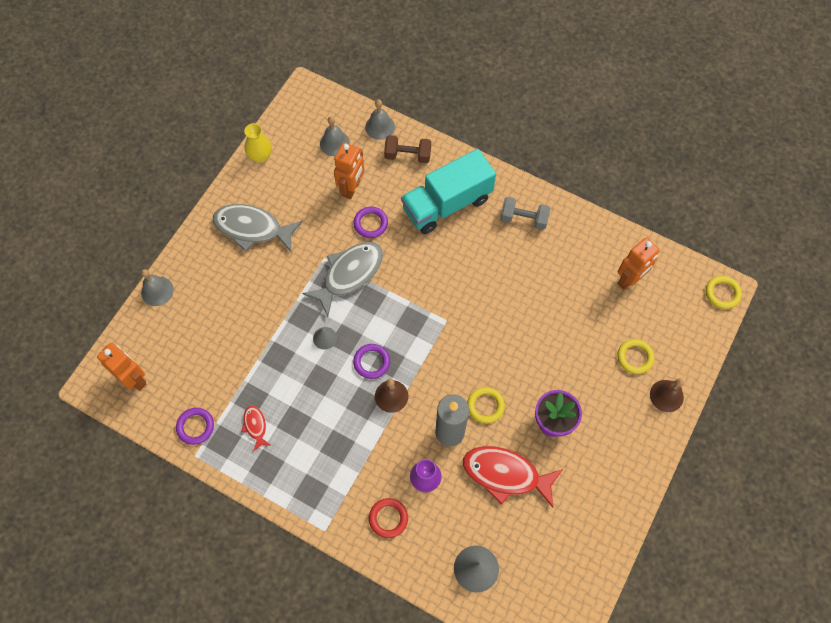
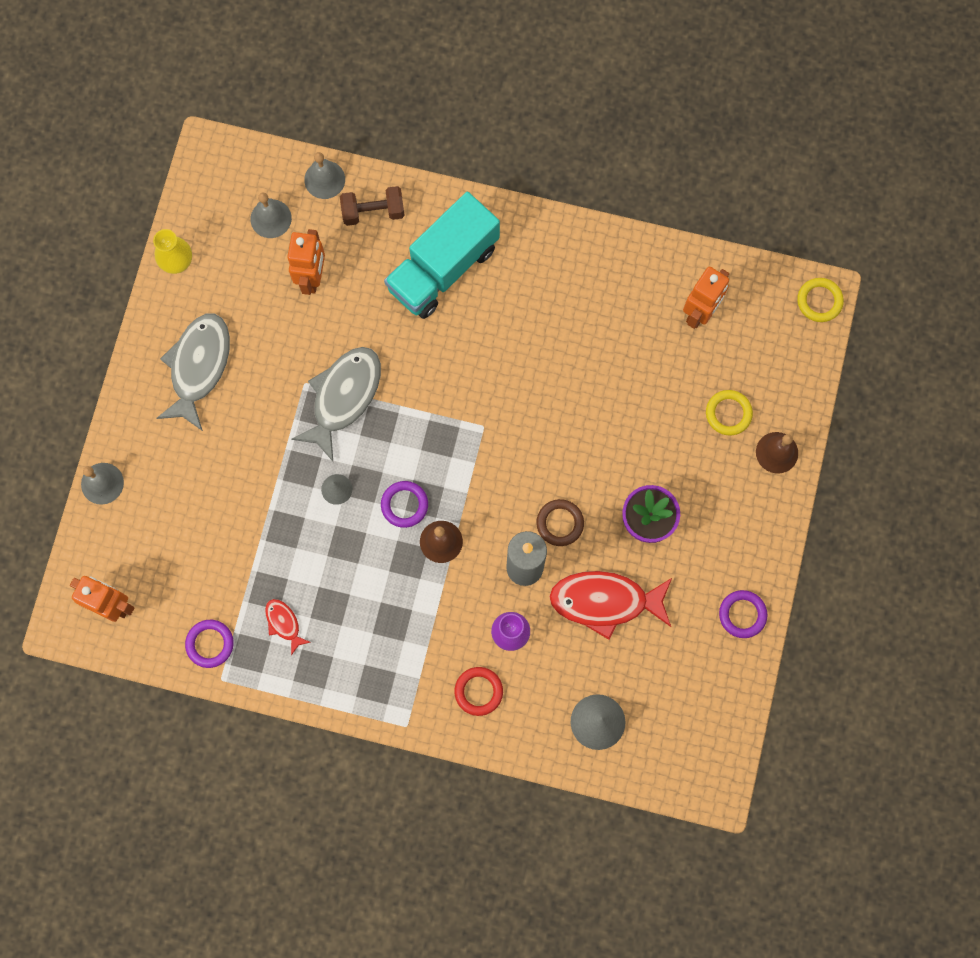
camera: 15 degrees left, 10 degrees up
(252, 228) = (198, 367): grey fish -> grey fish turned 105 degrees clockwise
(370, 223) = (351, 320): purple ring -> purple ring (742, 614)
(485, 406) = (560, 523): yellow ring -> brown ring
(523, 219) = (547, 263): grey dumbbell -> none

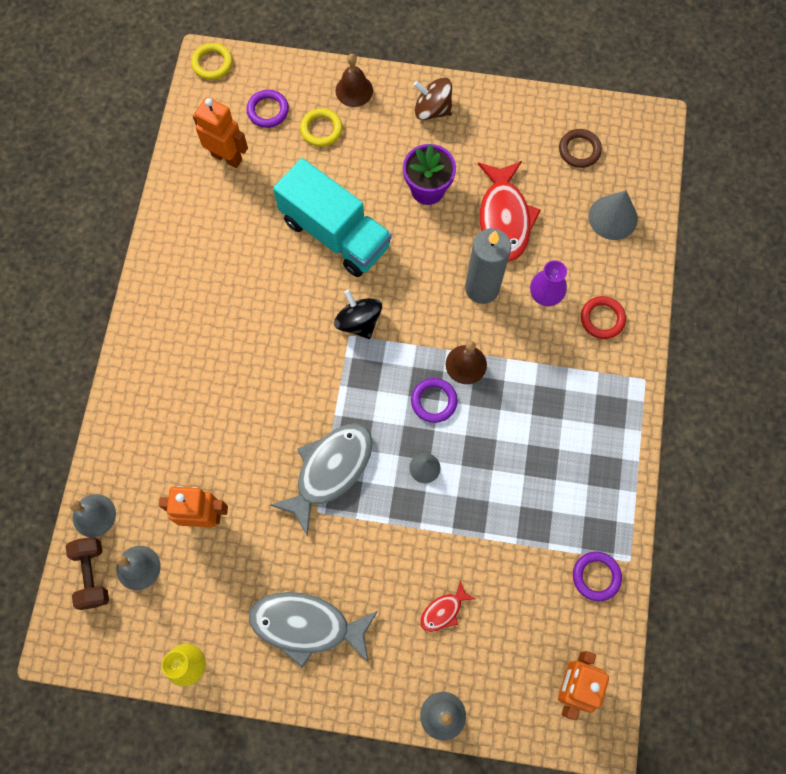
camera: 95 degrees left, 5 degrees down
(284, 623) = (565, 504): red fish -> red fish (443, 611)
(343, 397) = (330, 471): grey fish -> grey fish turned 105 degrees clockwise
(373, 212) = (130, 461): brown dumbbell -> brown dumbbell (92, 575)
(443, 268) = (189, 387): turquoise truck -> turquoise truck (335, 233)
(497, 437) = (358, 322): none -> black spinning top
(560, 523) = (437, 261): brown ring -> brown ring (579, 150)
(742, 614) = (501, 110): purple ring -> purple ring (268, 111)
(747, 537) = (432, 110): none -> brown spinning top

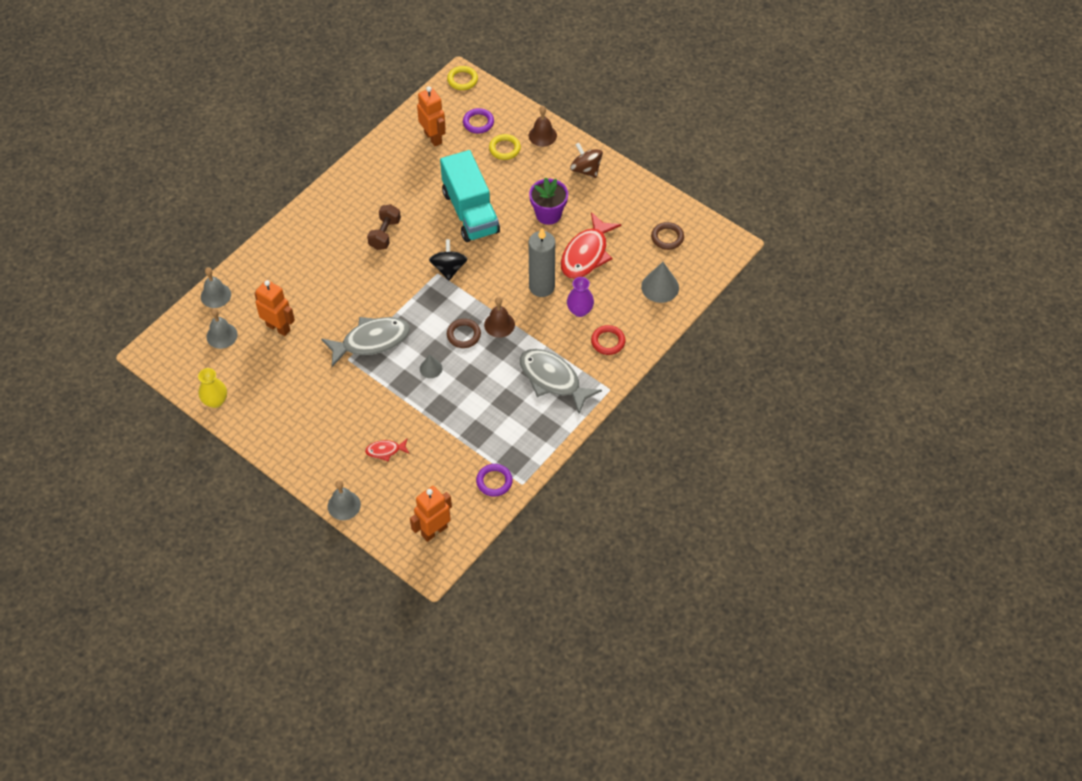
camera: 30 degrees right, 15 degrees down
(92, 575) = (193, 326): brown dumbbell -> brown dumbbell (385, 234)
(307, 625) = (298, 416): grey fish -> grey fish (553, 379)
(434, 401) = (463, 335): purple ring -> brown ring

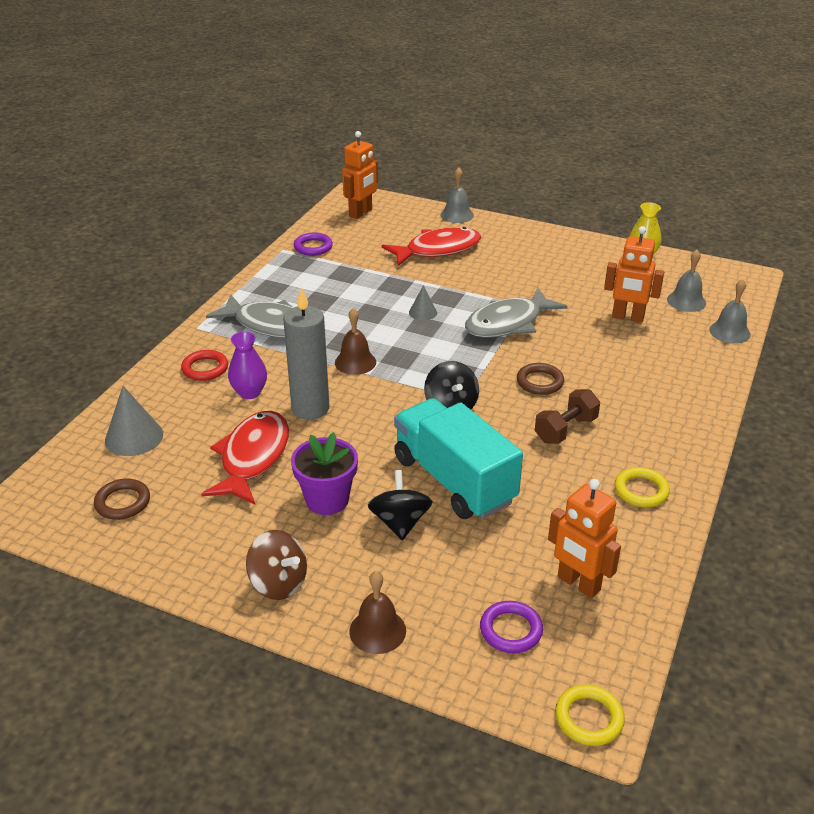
camera: 165 degrees right, 20 degrees down
(385, 234) = (565, 429): brown dumbbell -> brown dumbbell turned 45 degrees clockwise
(385, 451) = (438, 250): red fish -> red fish, size x2.09
(463, 335) = (397, 345): brown ring -> brown ring (540, 382)
(504, 149) = (440, 590): yellow ring -> yellow ring (641, 490)
(511, 191) = (400, 522): none -> black spinning top

